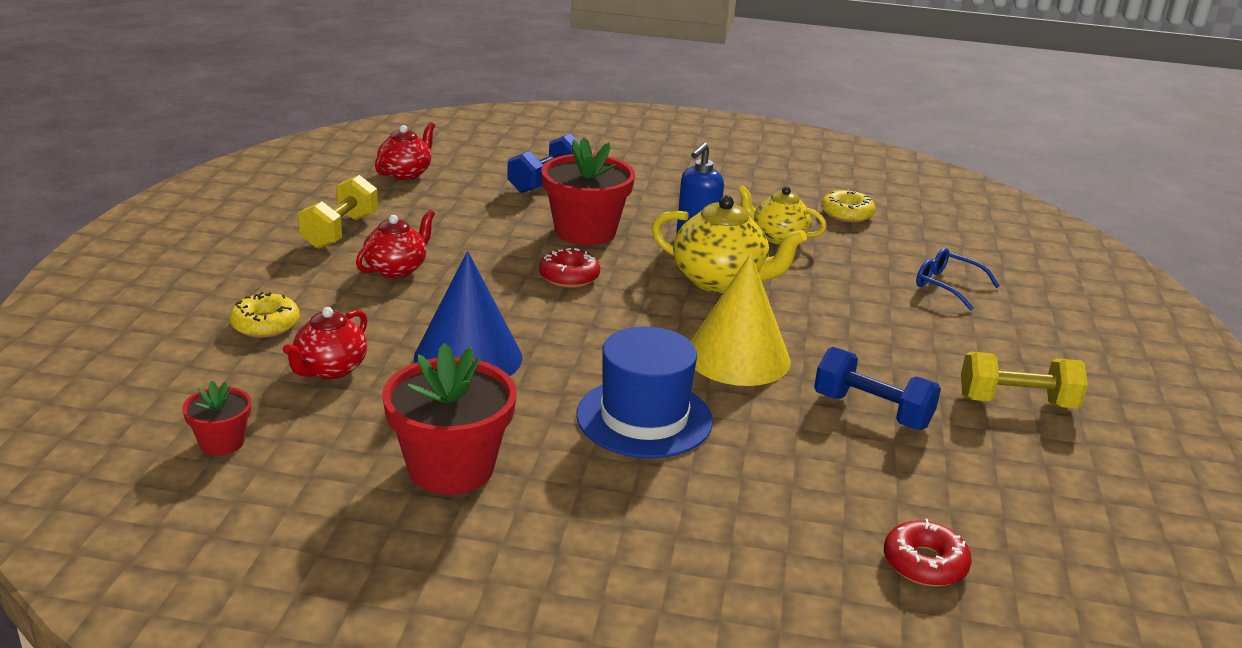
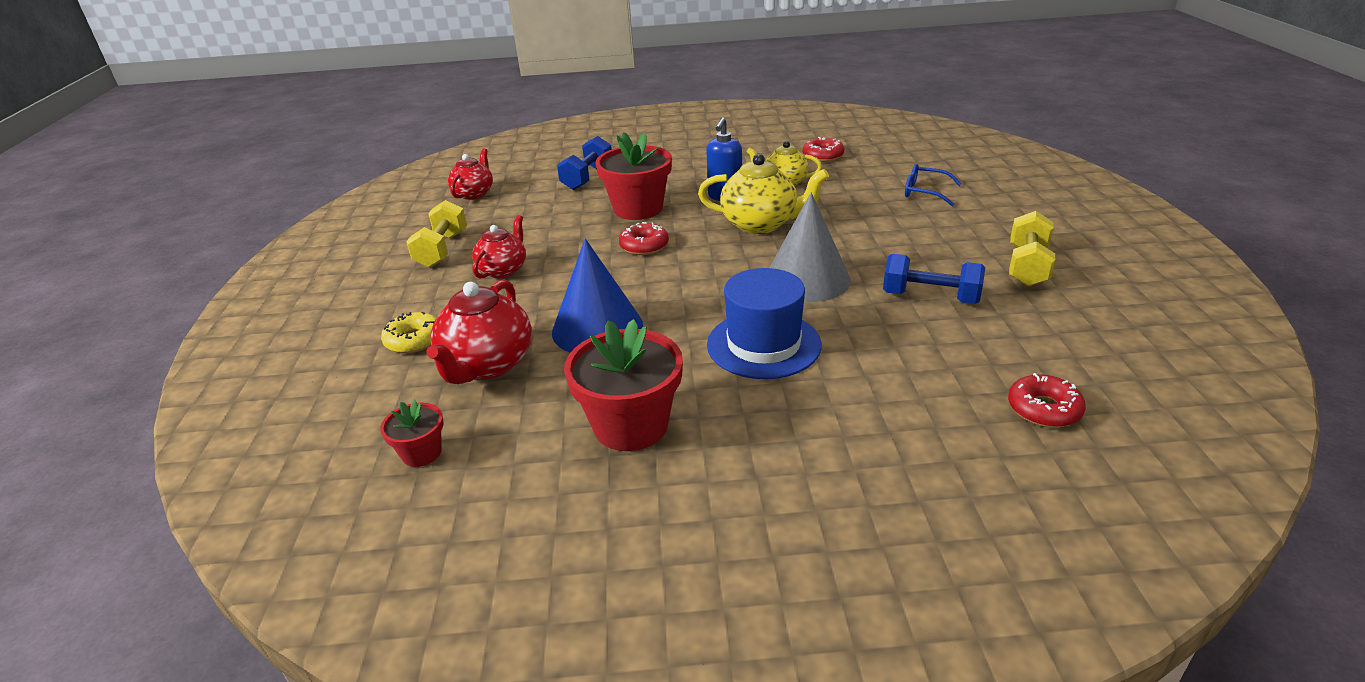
camera: 10 degrees left, 5 degrees up
(330, 369) = (487, 365): red teapot -> red teapot, size x1.55
(737, 357) = (807, 279): yellow cone -> grey cone
(846, 214) = (823, 156): yellow donut -> red donut
(1017, 402) = (1027, 266): yellow dumbbell -> yellow dumbbell turned 60 degrees counterclockwise

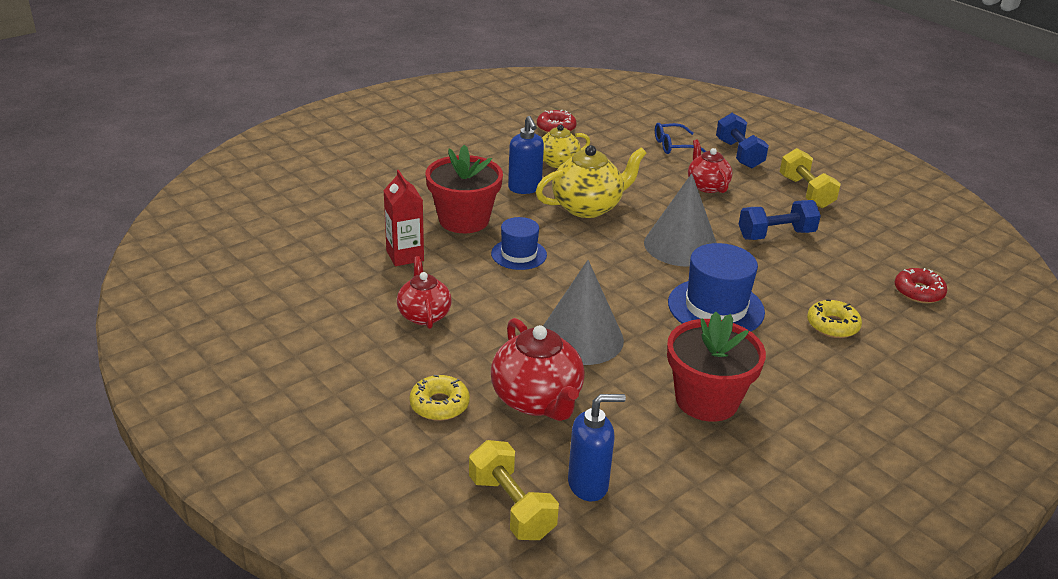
camera: 40 degrees left, 0 degrees up
(421, 453) = (588, 485): red flower pot -> blue soap dispenser
(442, 250) = (330, 315): yellow dumbbell -> yellow dumbbell (511, 507)
(474, 194) = (270, 247): red teapot -> red teapot (707, 186)
(554, 223) = (405, 256): none -> red carton
(587, 177) = (368, 200): blue dumbbell -> blue dumbbell (739, 154)
(597, 328) = (581, 338): blue cone -> grey cone
(644, 246) = (519, 254): red donut -> blue hat
(874, 406) = (832, 325): none -> yellow donut

